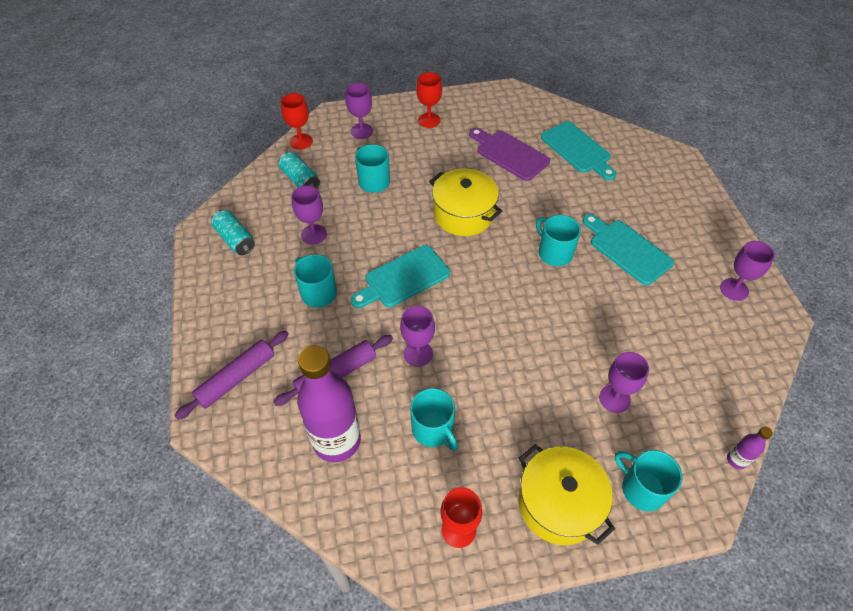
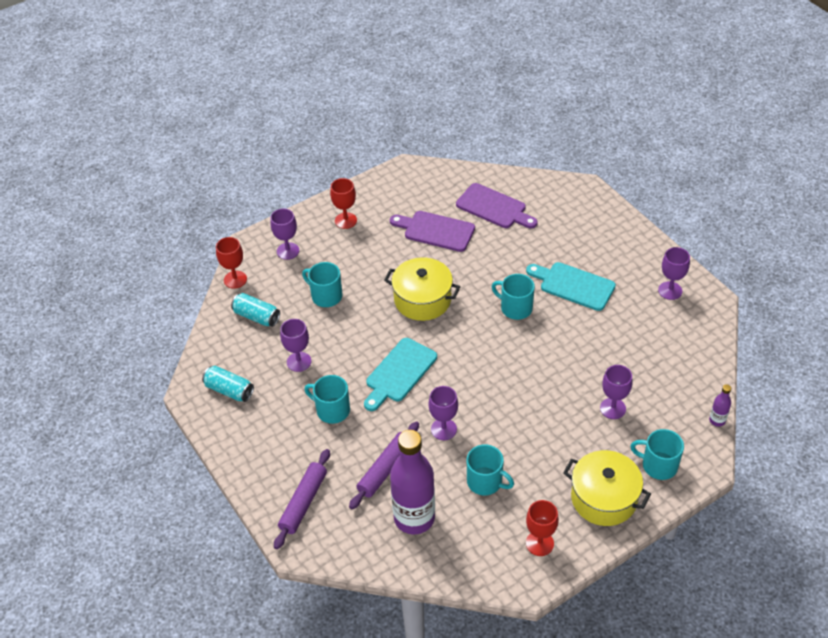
camera: 20 degrees left, 5 degrees down
(577, 150) = (494, 207): turquoise cutting board -> purple cutting board

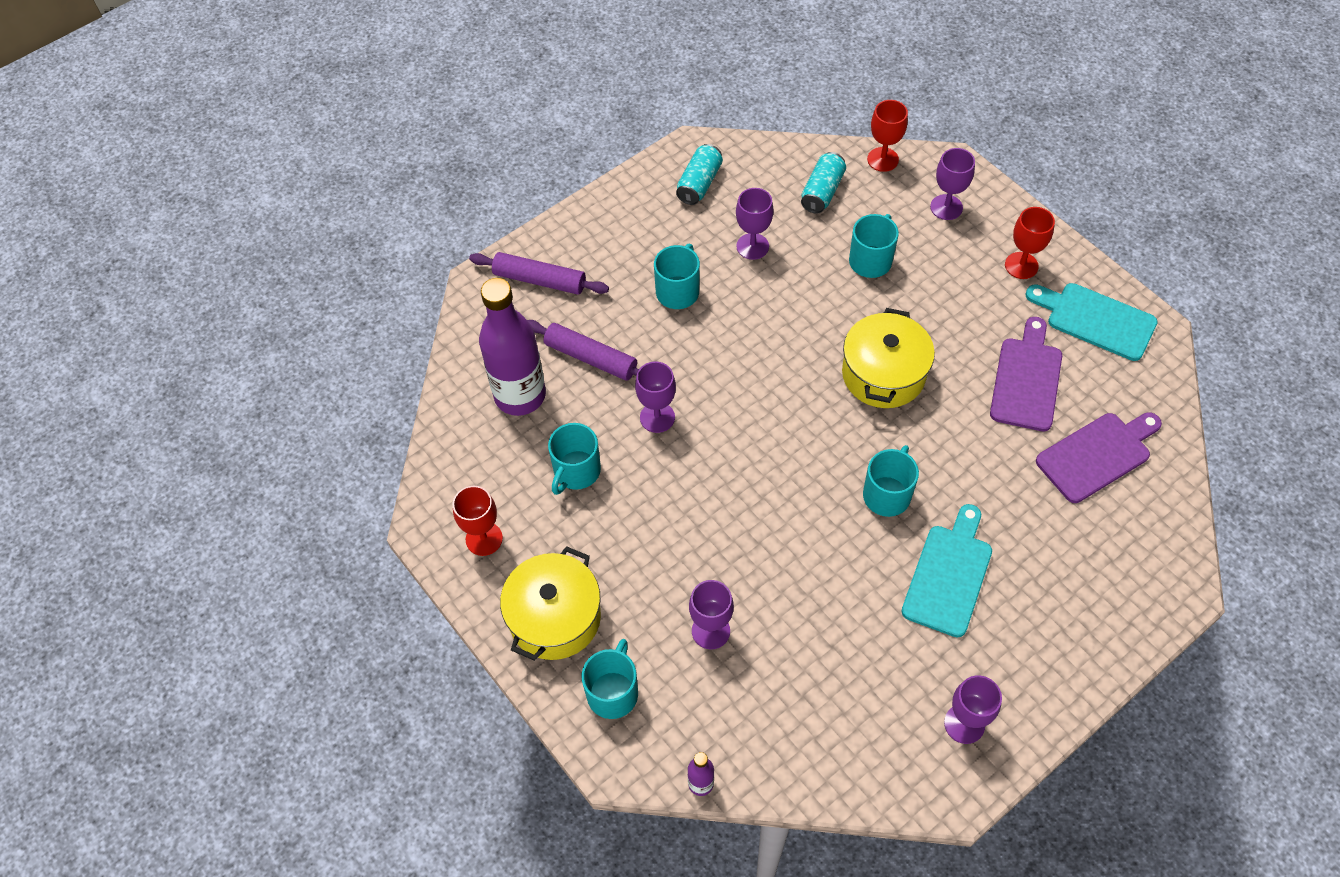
camera: 85 degrees right, 10 degrees up
(399, 373) = (747, 358): turquoise cutting board -> turquoise cutting board (1096, 320)
(494, 207) = (1097, 455): purple cutting board -> purple cutting board turned 150 degrees counterclockwise

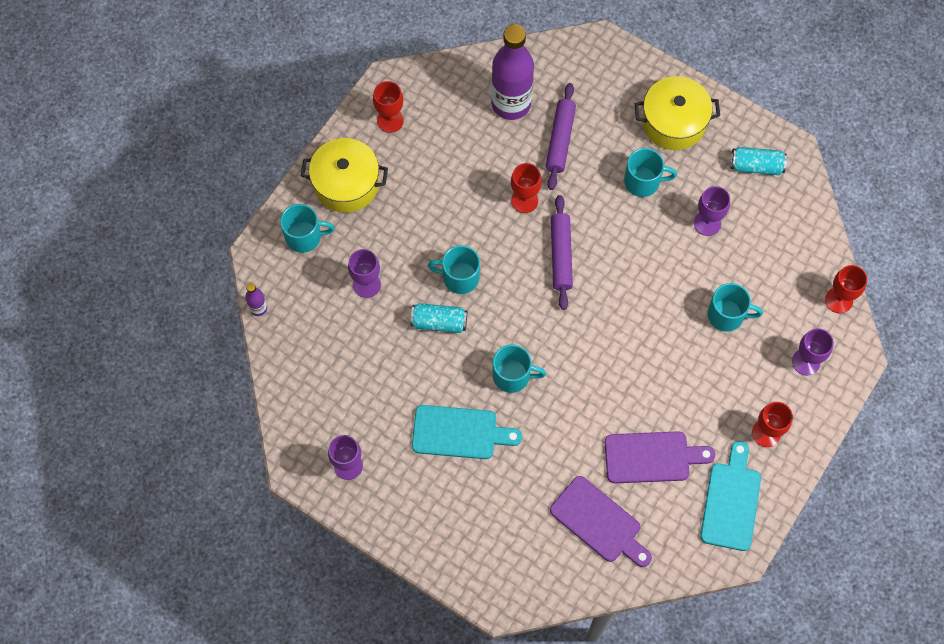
camera: 70 degrees right, 10 degrees up
(539, 280) = (617, 82): purple rolling pin -> purple rolling pin (560, 255)
(576, 471) = (461, 161): turquoise mug -> turquoise mug (459, 277)
(657, 417) = (524, 200): purple goblet -> red goblet
(822, 191) = (784, 261): turquoise can -> turquoise can (439, 322)
(883, 374) = (619, 349): yellow pot -> yellow pot (673, 122)

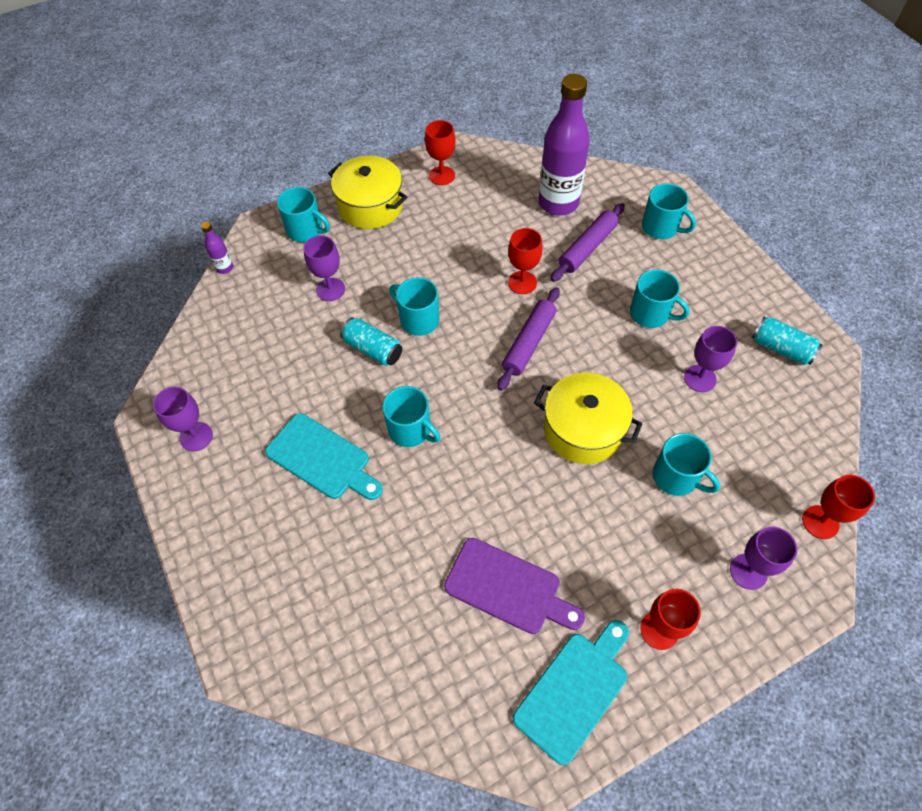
camera: 30 degrees right, 10 degrees down
(599, 522) = (405, 630): purple cutting board -> none
(611, 90) = (661, 228): none -> turquoise mug
(673, 122) = (710, 277): yellow pot -> yellow pot (583, 430)

